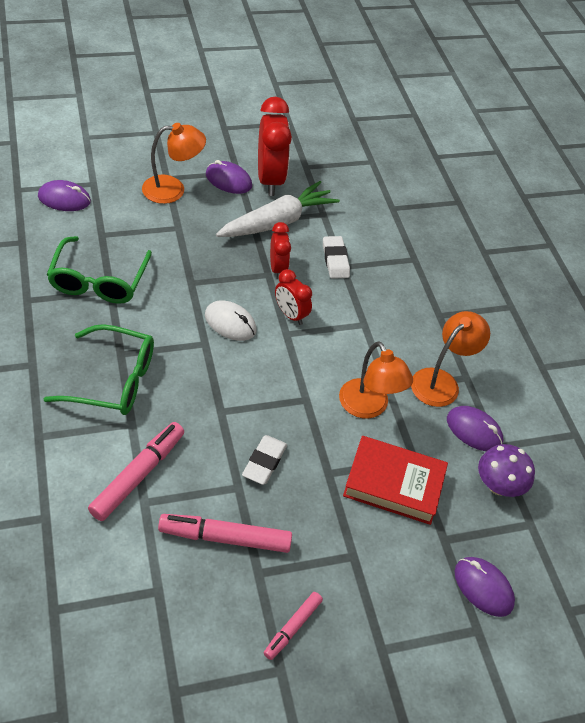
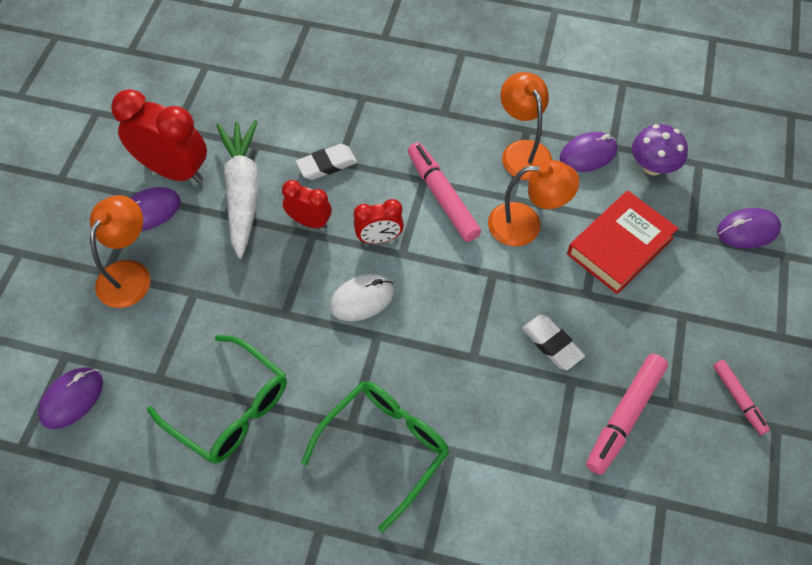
camera: 55 degrees left, 10 degrees up
(138, 475) = (520, 469): pink marker -> pink marker (442, 197)
(335, 260) = (327, 164): white eraser -> white eraser turned 45 degrees counterclockwise

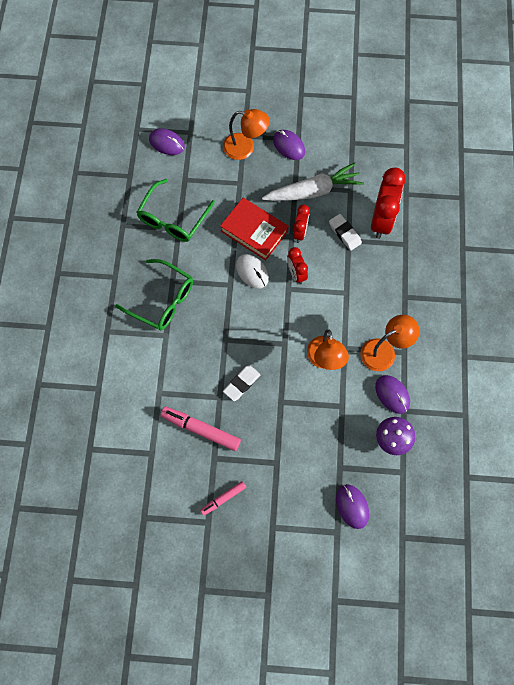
camera: 80 degrees right, 10 degrees up
(174, 170) = (320, 150): red clock -> red clock (382, 220)
(442, 197) = (335, 306): pink marker -> none
(620, 246) = (321, 420): red book -> red book (254, 231)

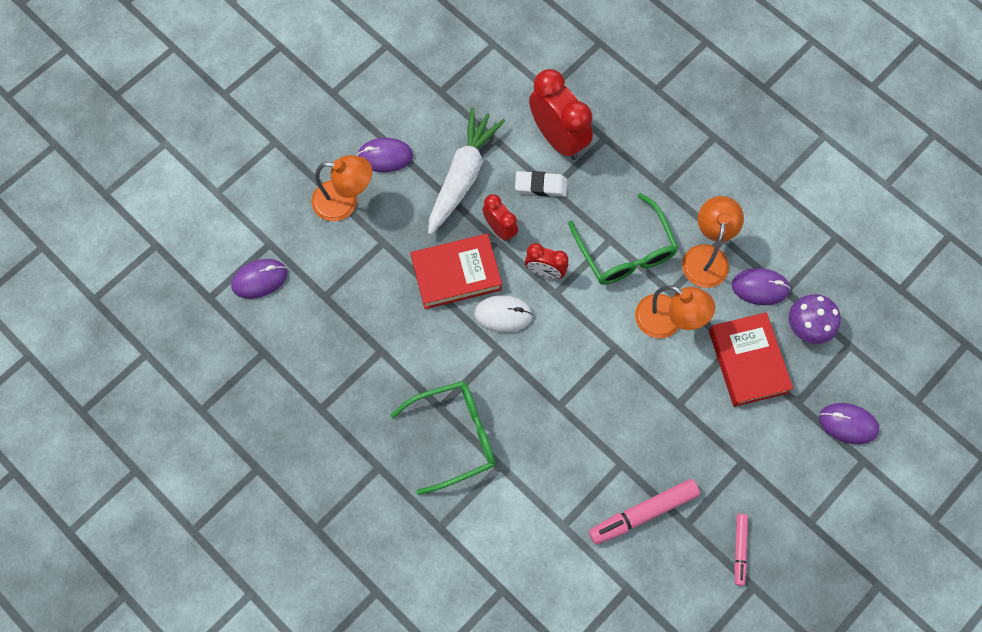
camera: 50 degrees left, 0 degrees up
(173, 219) = (363, 347): green glasses -> green glasses (625, 251)
(241, 383) = (625, 428): white eraser -> none
(245, 147) = (345, 201): orange lamp -> orange lamp turned 45 degrees clockwise
(340, 421) = (748, 361): none -> red book

